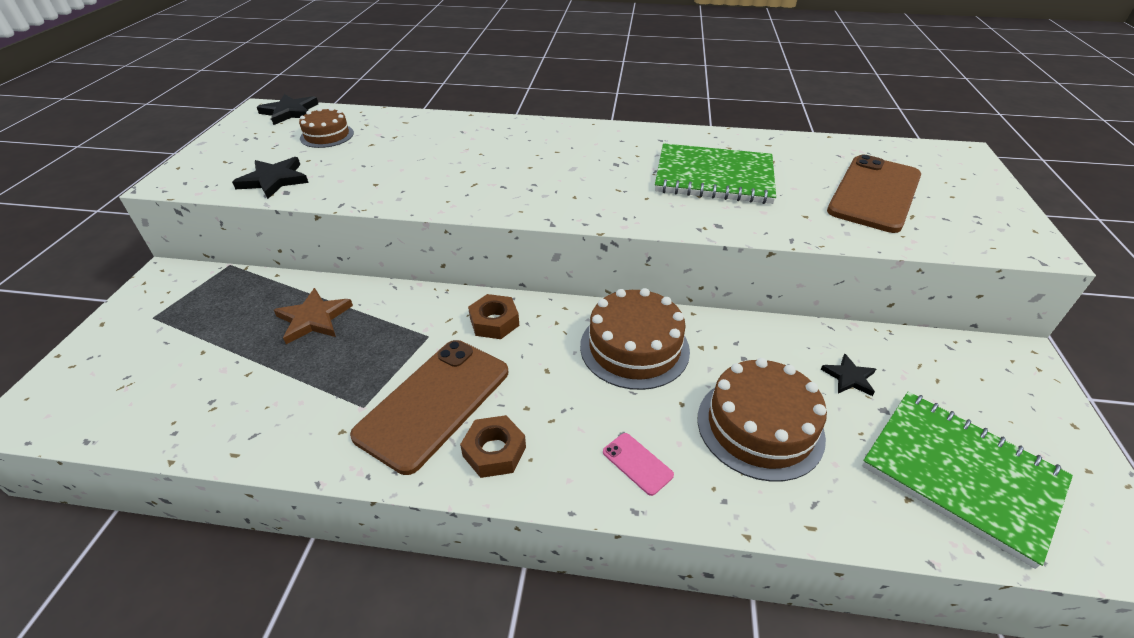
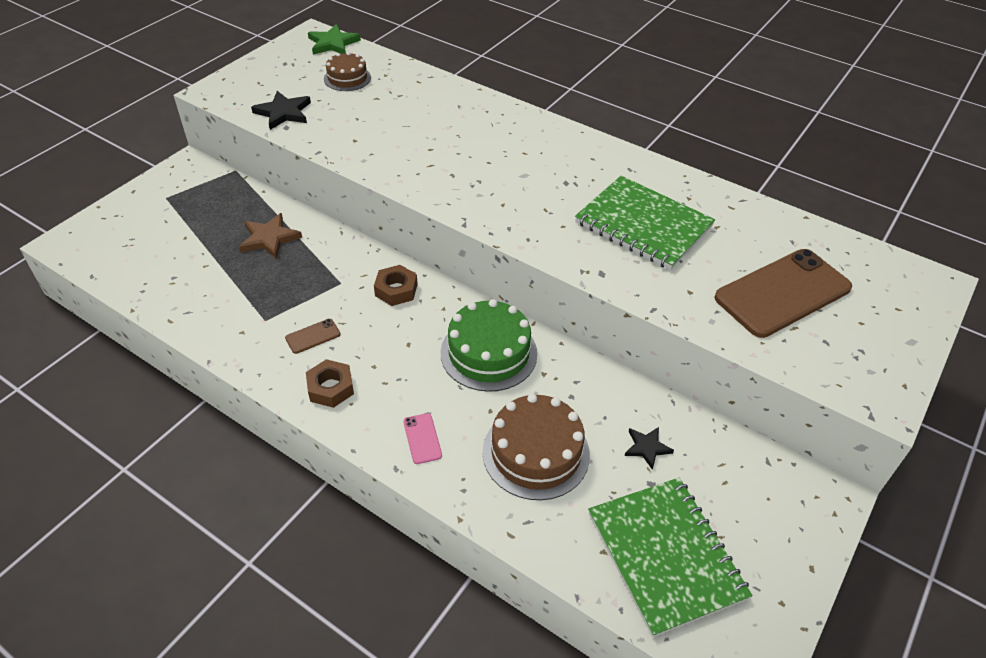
camera: 25 degrees right, 5 degrees up
(290, 112) = (333, 43): black star -> green star
(434, 402) = (313, 336): brown phone -> brown phone, size x0.41
(634, 348) = (488, 353): brown cake -> green cake

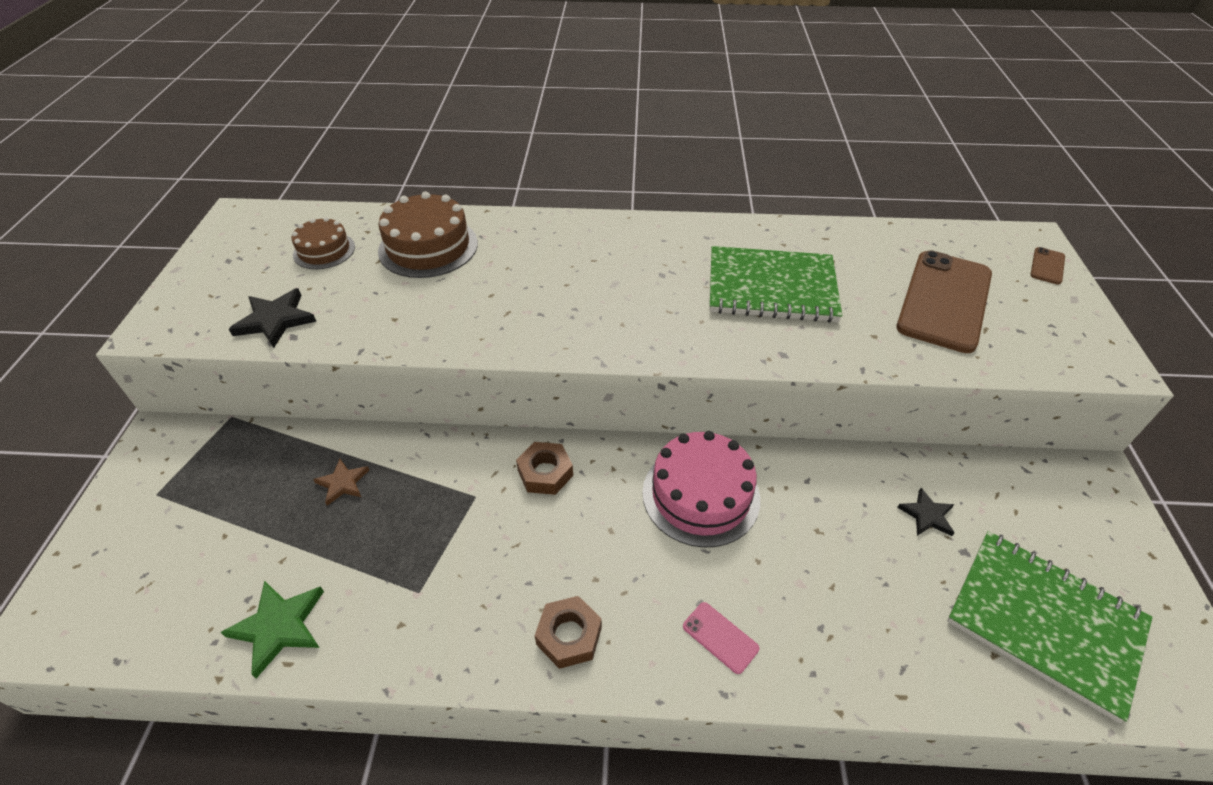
camera: 30 degrees left, 0 degrees up
(269, 238) = (343, 483): brown star -> brown star, size x0.64
(313, 336) = (495, 581): brown phone -> brown phone (1047, 266)
(333, 43) = (273, 217): green star -> green star (279, 627)
(488, 353) = (701, 495): green cake -> pink cake
(536, 453) = (841, 582): brown cake -> brown cake (428, 247)

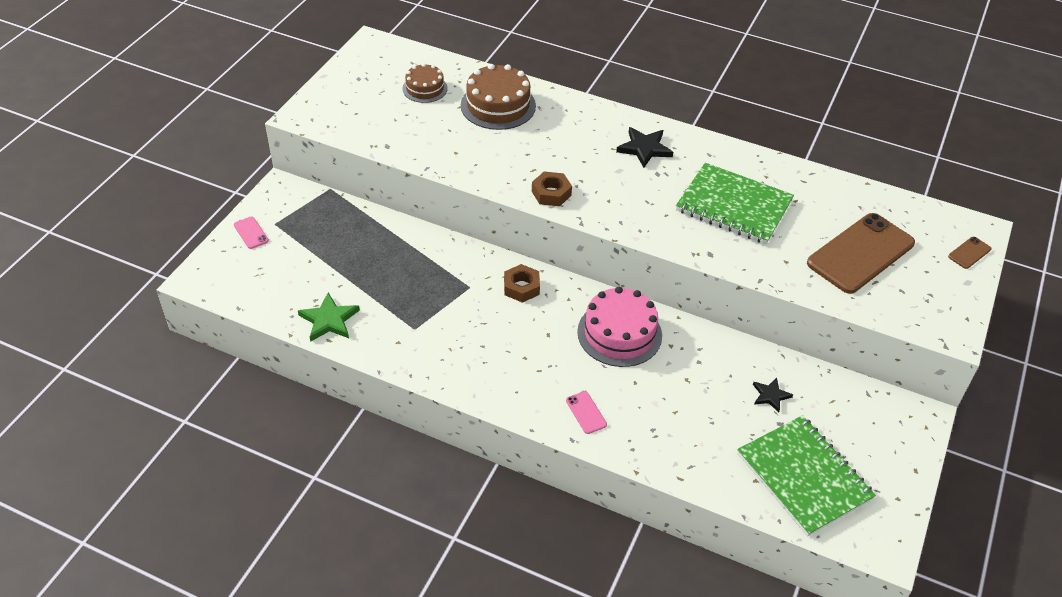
camera: 20 degrees right, 0 degrees up
(119, 521) = (251, 233): none -> pink phone
(275, 320) = (378, 131): black star -> black star (644, 148)
(343, 483) = (389, 252): brown star -> none
(569, 636) = (494, 381): brown nut -> brown nut (551, 193)

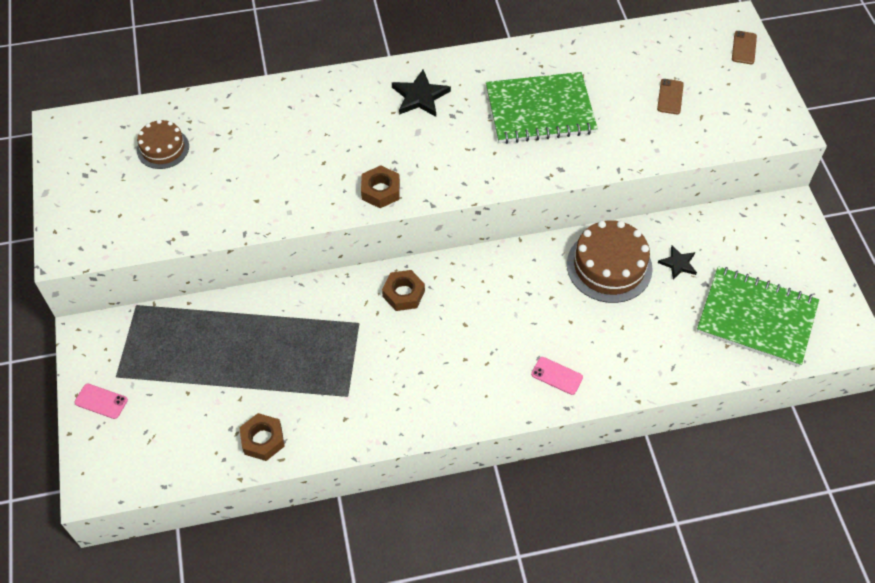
camera: 35 degrees left, 10 degrees up
(329, 320) = (263, 440): green star -> brown nut
(498, 105) = (250, 127): brown cake -> brown cake (609, 266)
(619, 333) = (521, 284): pink cake -> none
(860, 253) = (670, 97): brown phone -> brown phone, size x0.41

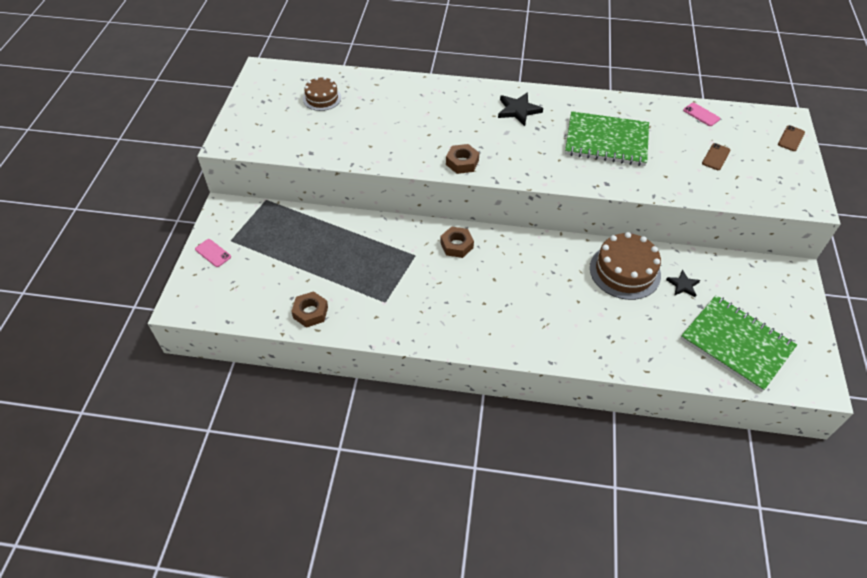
camera: 20 degrees right, 5 degrees down
(557, 376) = (551, 336): pink phone -> pink phone (701, 114)

